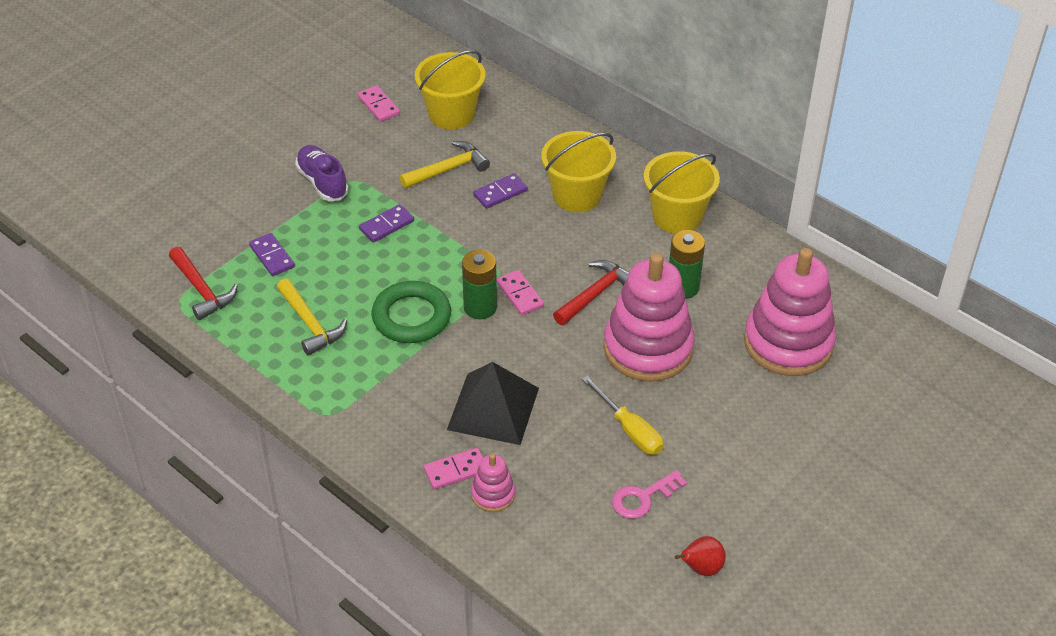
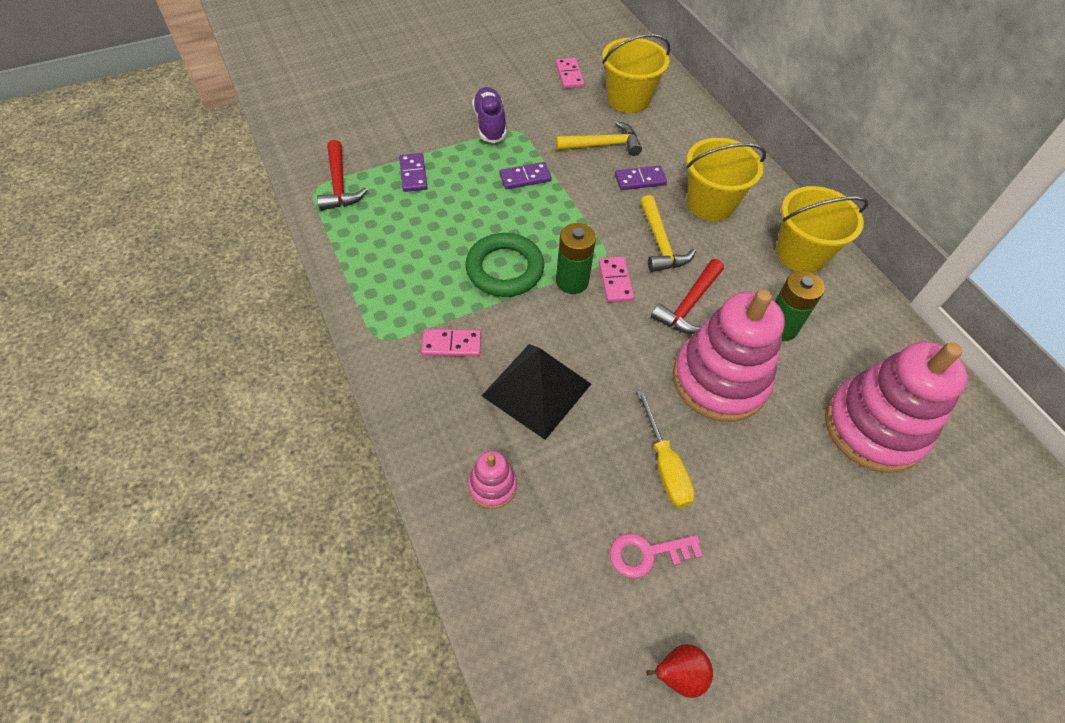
camera: 20 degrees right, 10 degrees up
(310, 324) = (412, 245): yellow hammer -> yellow hammer (660, 243)
(456, 470) = (468, 444): pink domino -> pink domino (451, 345)
(595, 294) = (689, 305): red hammer -> red hammer turned 150 degrees clockwise

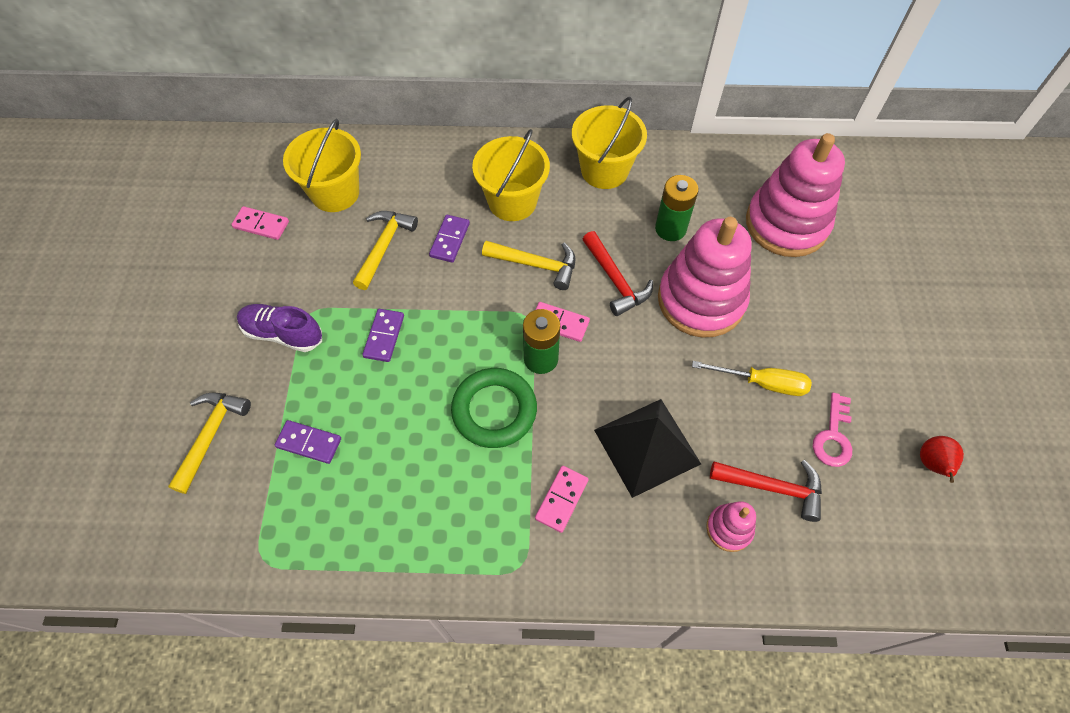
camera: 60 degrees left, 5 degrees up
(339, 185) = (274, 529): red hammer -> red hammer (772, 487)
(390, 124) = (211, 436): none -> yellow hammer

